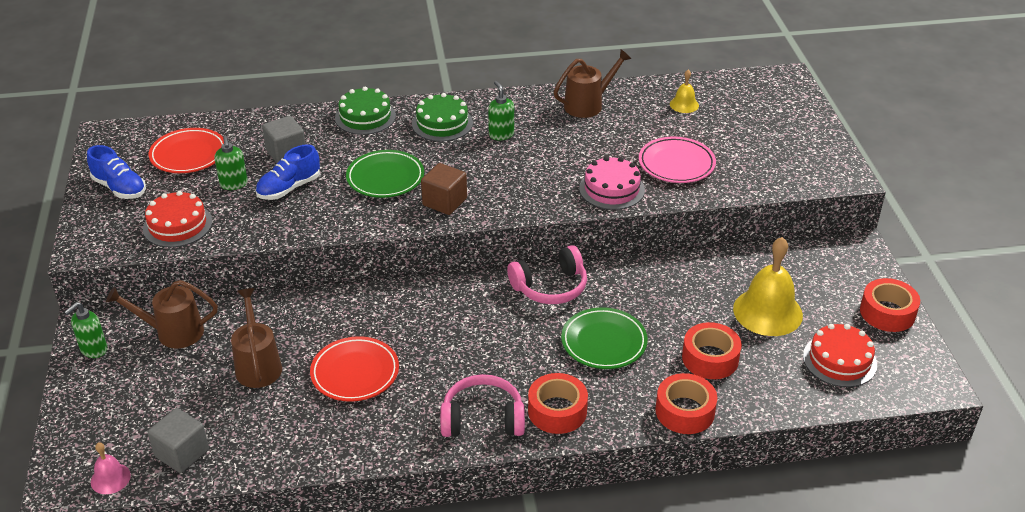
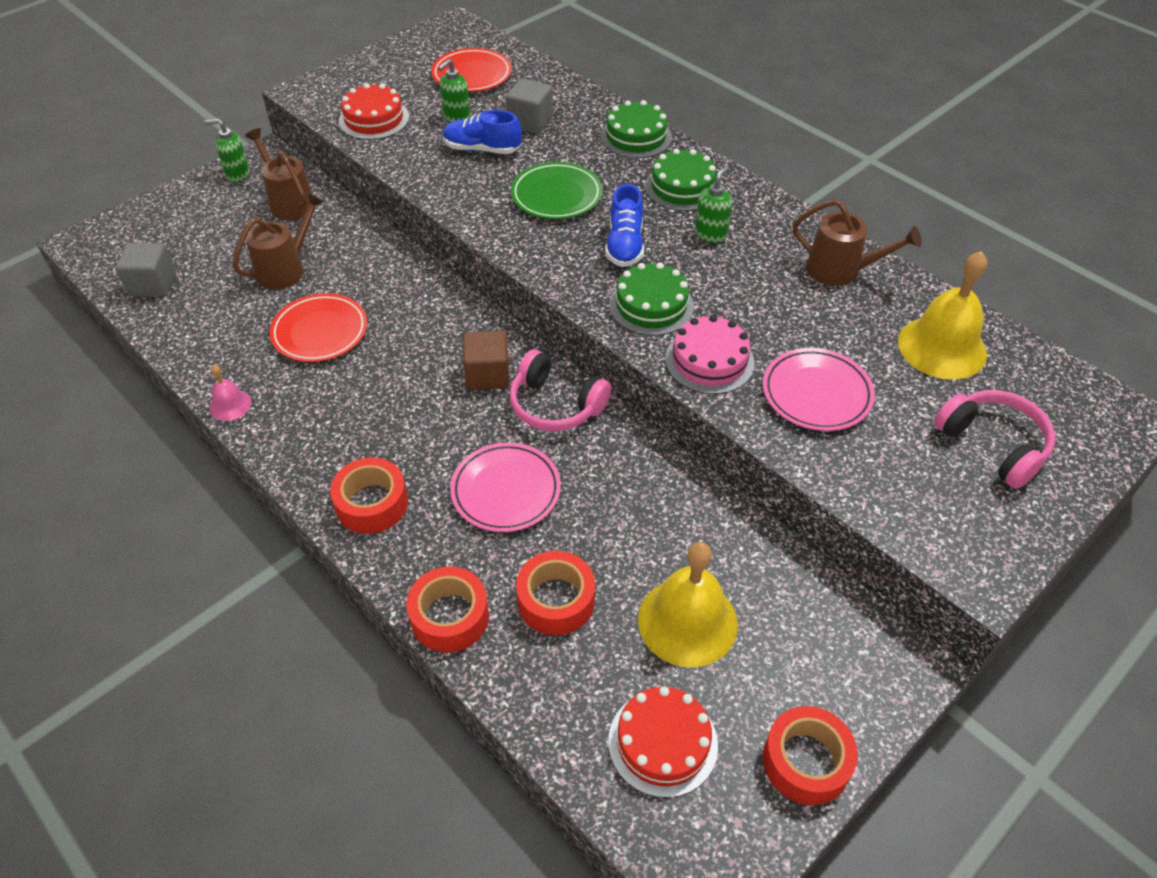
camera: 55 degrees right, 10 degrees up
(110, 478) = (102, 263): pink bell -> pink bell (230, 405)
(119, 188) = (393, 67): blue shoe -> blue shoe (624, 245)
(444, 202) = (559, 251): brown cube -> brown cube (488, 375)
(482, 419) = (320, 451): pink headphones -> pink headphones (993, 445)
(540, 188) = (651, 305): none -> green cake
(604, 342) = (506, 491): green plate -> pink plate
(684, 104) = (942, 347): yellow bell -> yellow bell, size x2.04

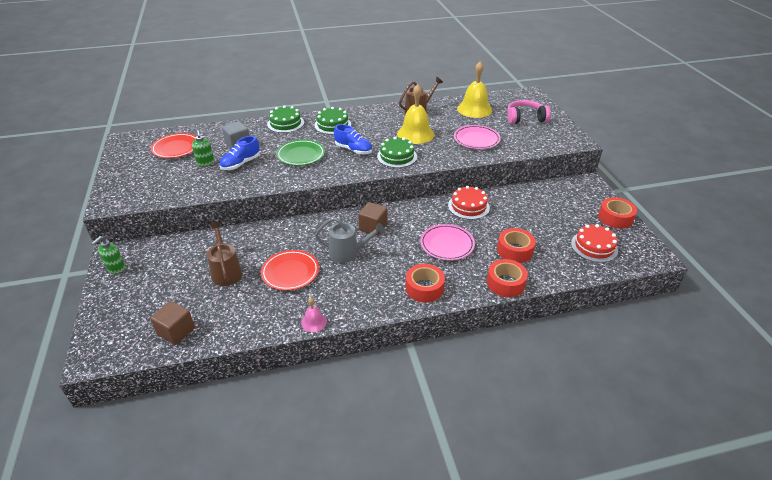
camera: 60 degrees left, 10 degrees down
(153, 284) = (176, 331): grey cube -> brown cube
(289, 202) = (169, 255): brown watering can -> none
(374, 119) = (170, 188): red cake -> red cake (468, 206)
(403, 374) = (348, 253): none -> grey watering can
(555, 405) = (408, 214): pink headphones -> none
(687, 621) = (543, 221): yellow bell -> yellow bell (415, 134)
(709, 361) = (440, 155): pink cake -> none
(711, 234) = (369, 129): green soap dispenser -> none

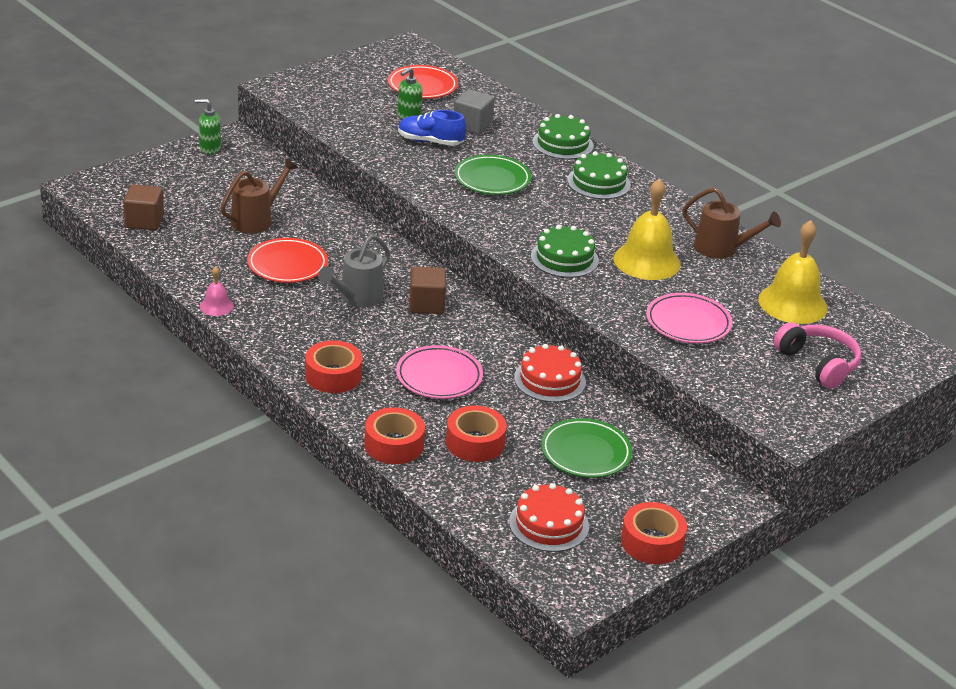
camera: 60 degrees right, 5 degrees down
(348, 253) = (357, 298): grey watering can -> grey watering can turned 60 degrees clockwise
(353, 150) = (546, 217): blue shoe -> none
(536, 215) = (585, 453): none -> green plate

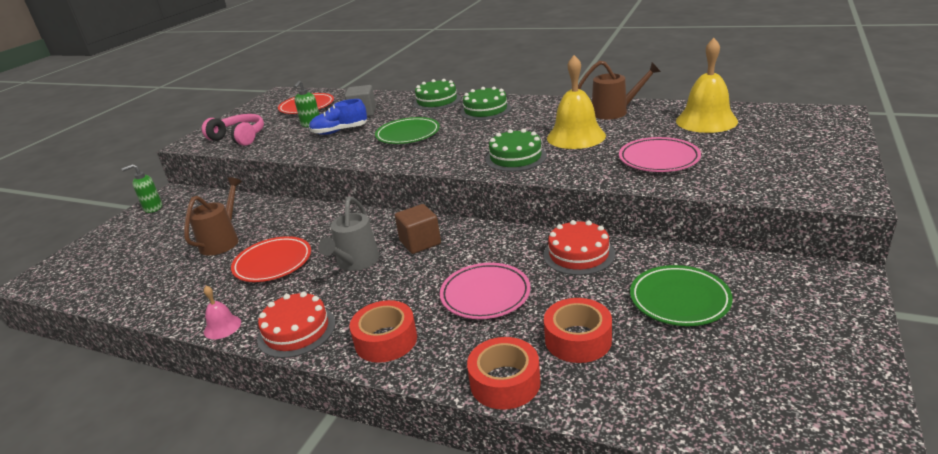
camera: 20 degrees left, 5 degrees down
(144, 221) = (111, 283): brown cube -> none
(549, 524) = (737, 388): red cake -> red cake (296, 331)
(652, 542) = (843, 355): red tape -> none
(818, 364) = (783, 145): pink headphones -> pink headphones (239, 138)

